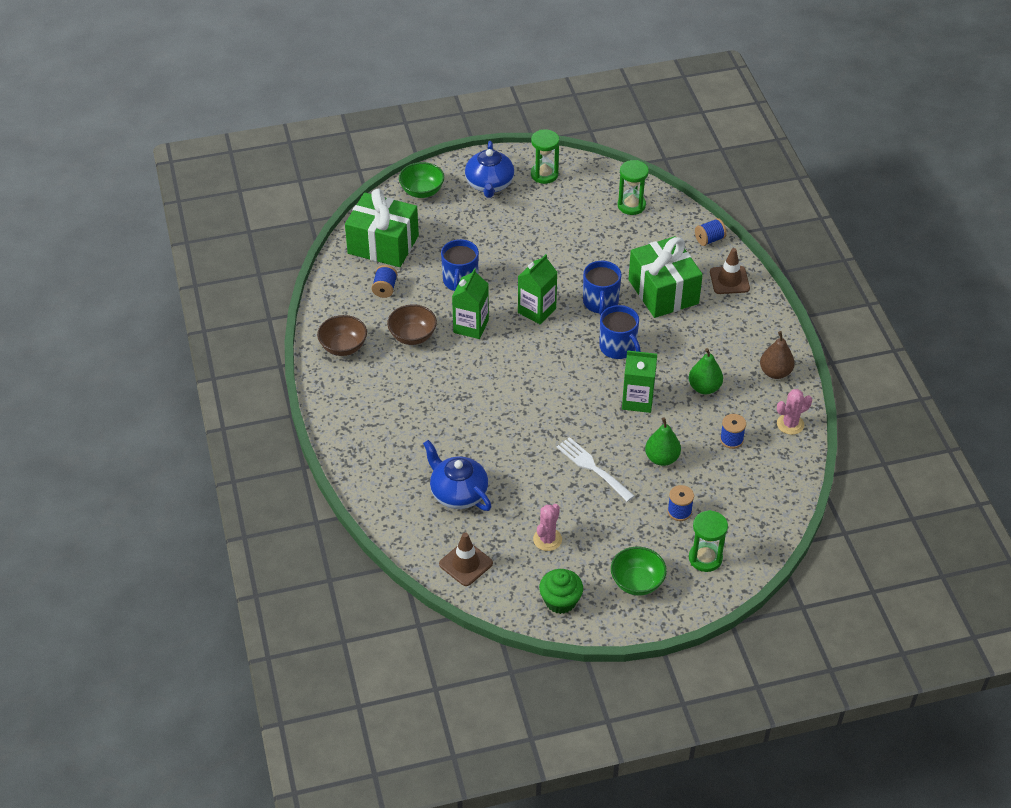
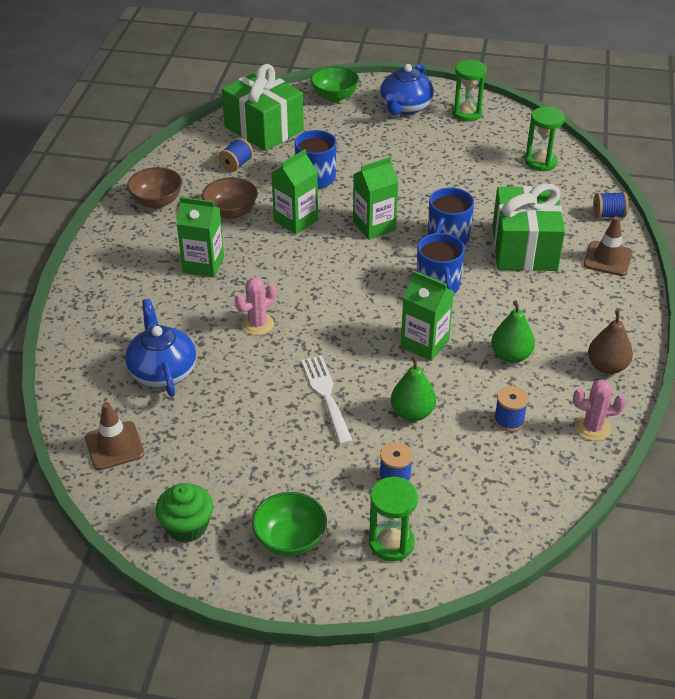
camera: 25 degrees right, 5 degrees down
(424, 392) = (203, 264): none -> green carton
(547, 539) = (222, 453): pink cactus -> pink cactus (257, 324)

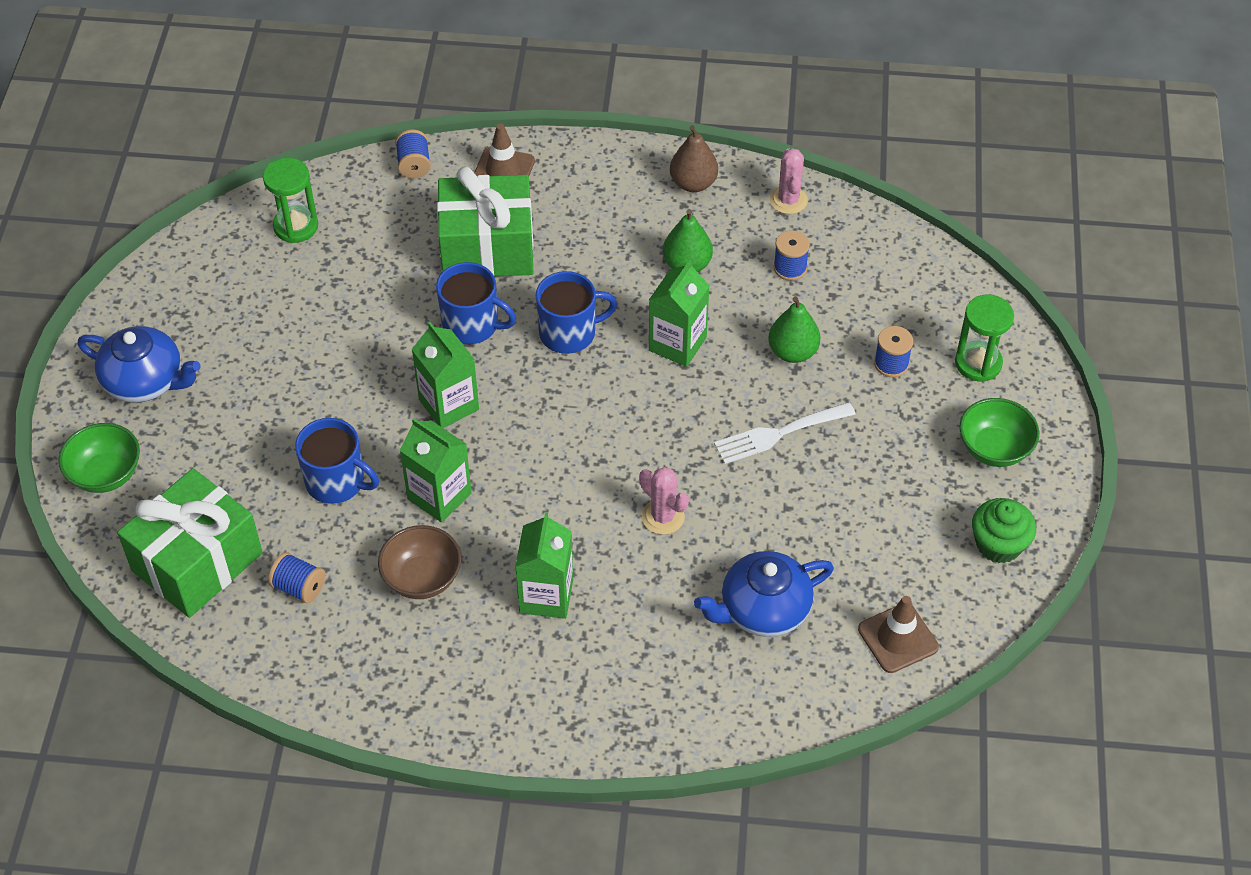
camera: 95 degrees left, 10 degrees up
(157, 201) = (398, 680): brown bowl -> none
(466, 113) = (166, 306): green hourglass -> none

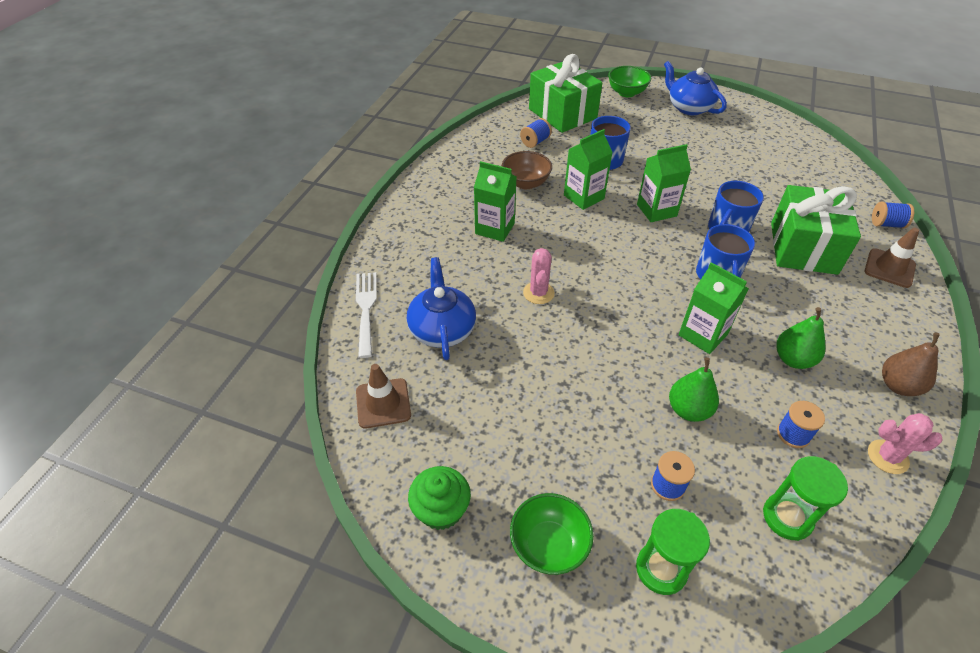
camera: 105 degrees right, 5 degrees down
(145, 381) = (689, 107): blue teapot -> blue teapot turned 105 degrees clockwise
(296, 226) = (816, 167): green hourglass -> green hourglass (787, 517)
(663, 517) = (538, 293): pink cactus -> pink cactus turned 60 degrees counterclockwise
(779, 433) = (600, 378): white fork -> white fork (366, 309)

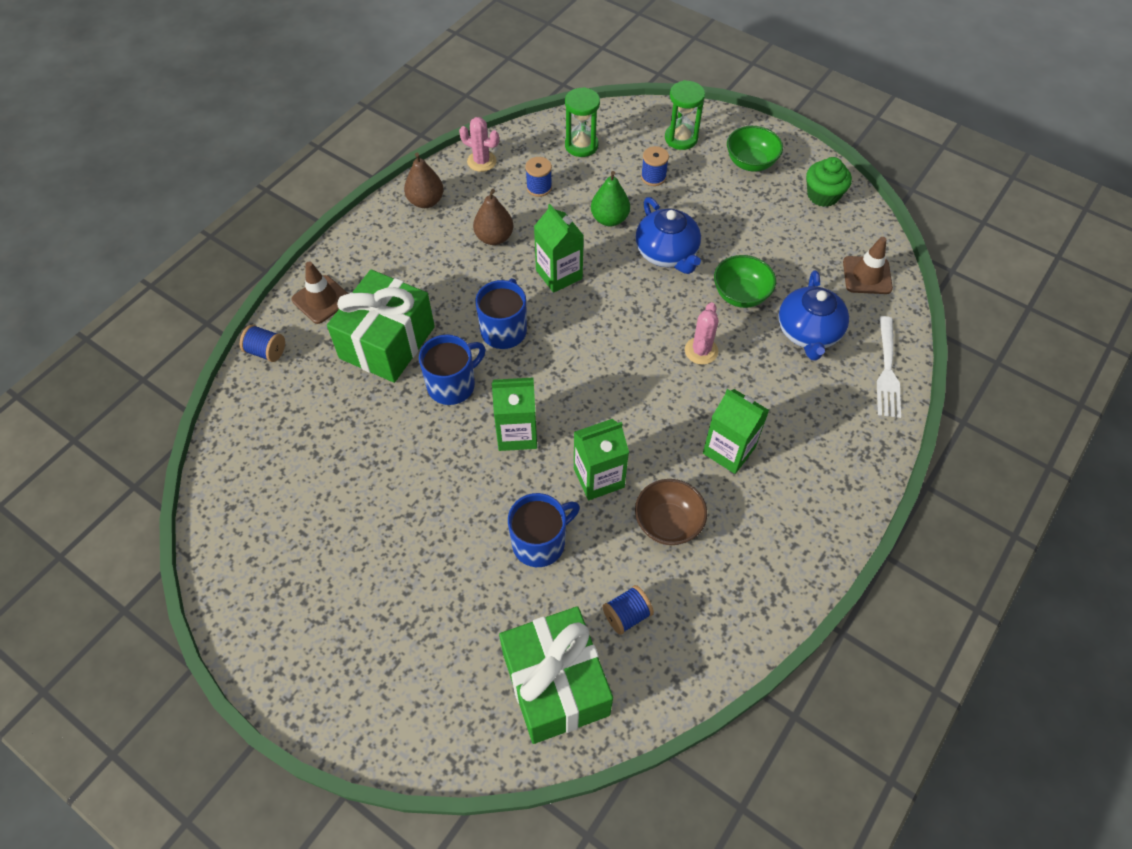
camera: 165 degrees left, 10 degrees up
(626, 93) = (414, 722): green bowl -> green bowl (740, 295)
(689, 107) = (335, 646): blue teapot -> blue teapot (667, 253)
(793, 359) = (494, 237): green pear -> brown pear

